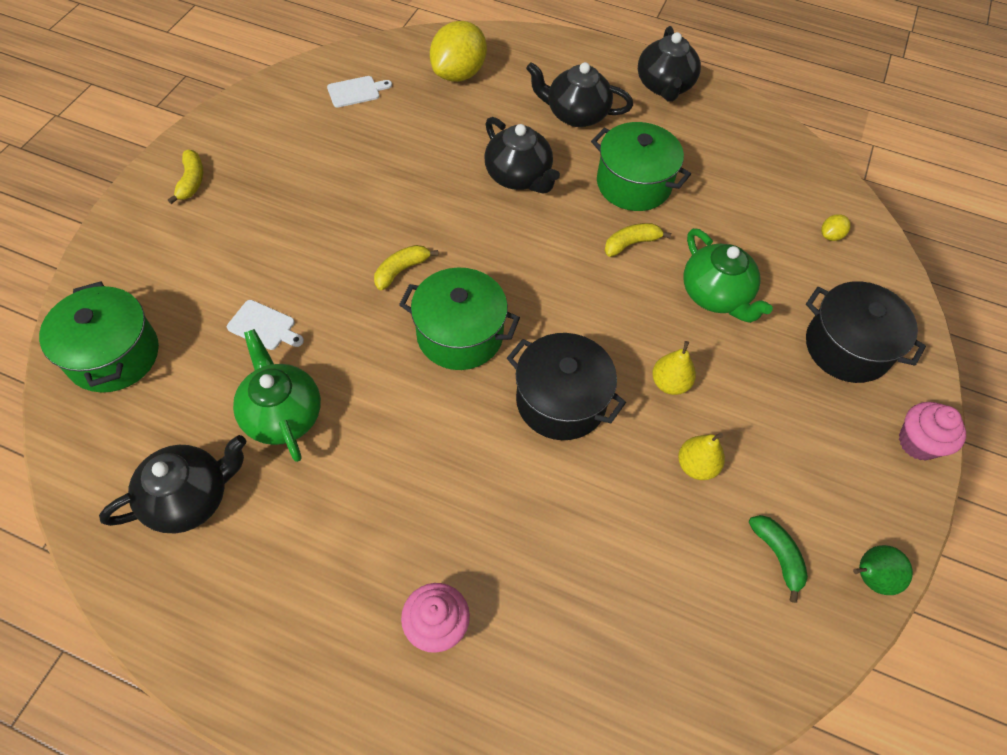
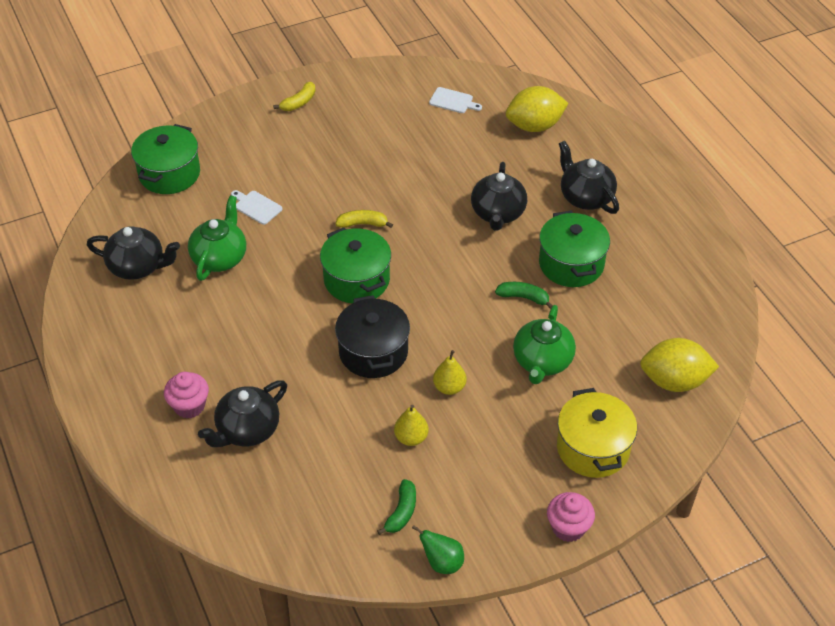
camera: 45 degrees right, 10 degrees down
(264, 326) = (256, 207): white cutting board -> white cutting board turned 150 degrees clockwise
(631, 243) = (523, 297): yellow banana -> green banana
(664, 86) = (676, 215): black teapot -> black teapot (247, 430)
(830, 236) = (674, 381): yellow lemon -> yellow lemon, size x2.38
(847, 347) = (593, 448): black pot -> yellow pot

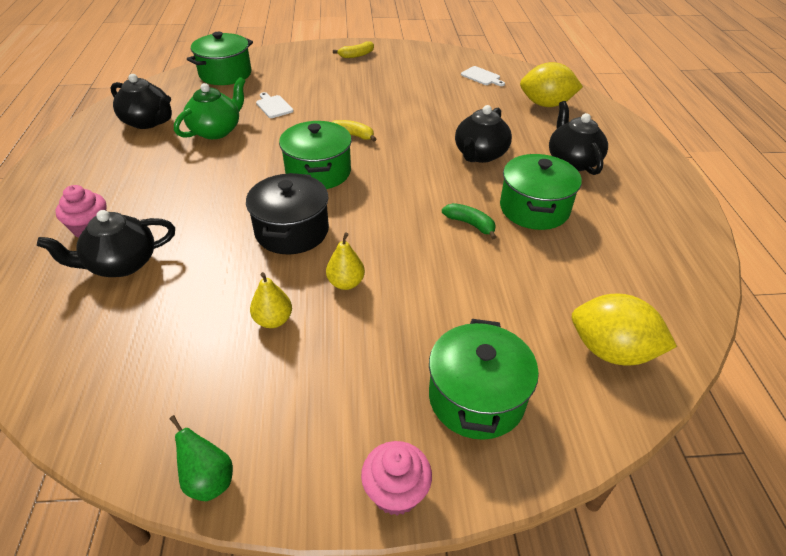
camera: 20 degrees right, 5 degrees down
(401, 512) = (206, 398): green banana -> none
(542, 362) = (460, 286): green teapot -> none
(593, 448) = (476, 398): yellow pot -> green pot

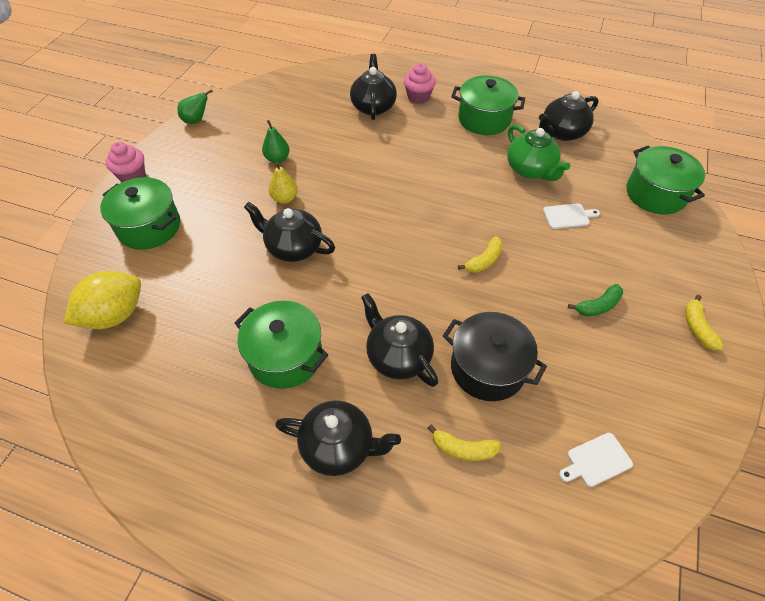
camera: 115 degrees right, 10 degrees up
(273, 320) = (277, 159): yellow pear -> green pear
(292, 231) = (358, 185): black pot -> black pot (487, 368)
(318, 172) = (430, 219): green pot -> green pot (484, 119)
(415, 248) = (293, 247): none -> black teapot
(470, 224) = (296, 295): green banana -> green banana (597, 306)
(521, 116) = (463, 449): none -> yellow banana
(546, 104) = (484, 504): yellow lemon -> none

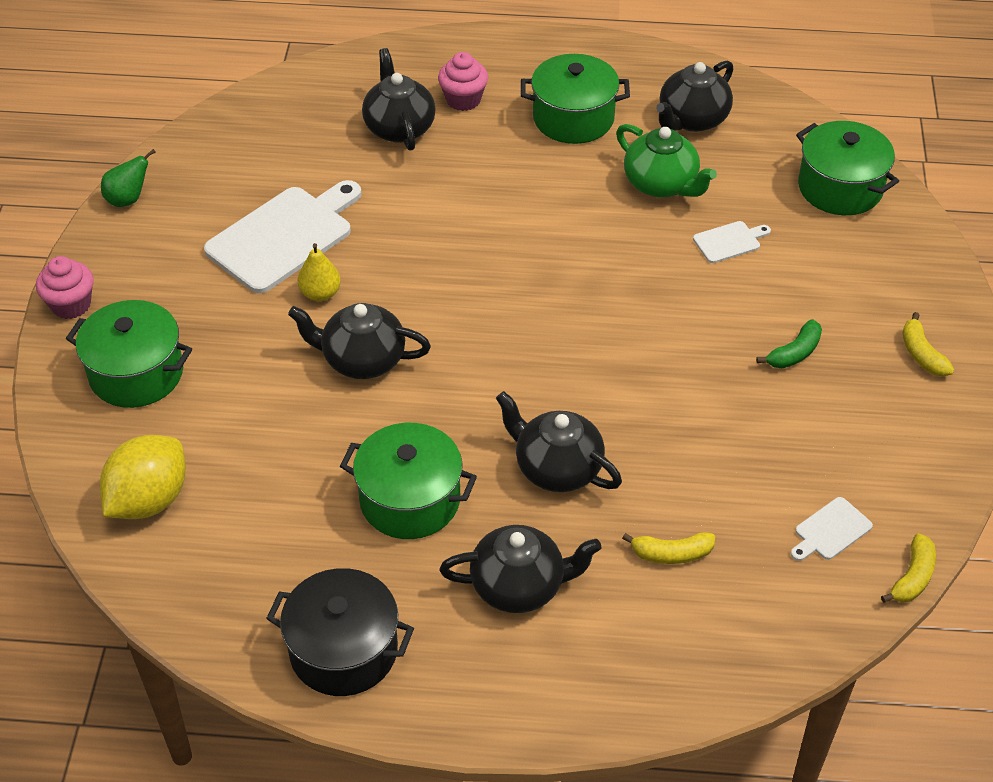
camera: 15 degrees left, 5 degrees down
(277, 159) = (284, 236): green pear -> white cutting board
(484, 261) = (632, 325): yellow banana -> yellow banana (912, 577)
(487, 368) = (675, 457): black pot -> black pot (343, 650)

